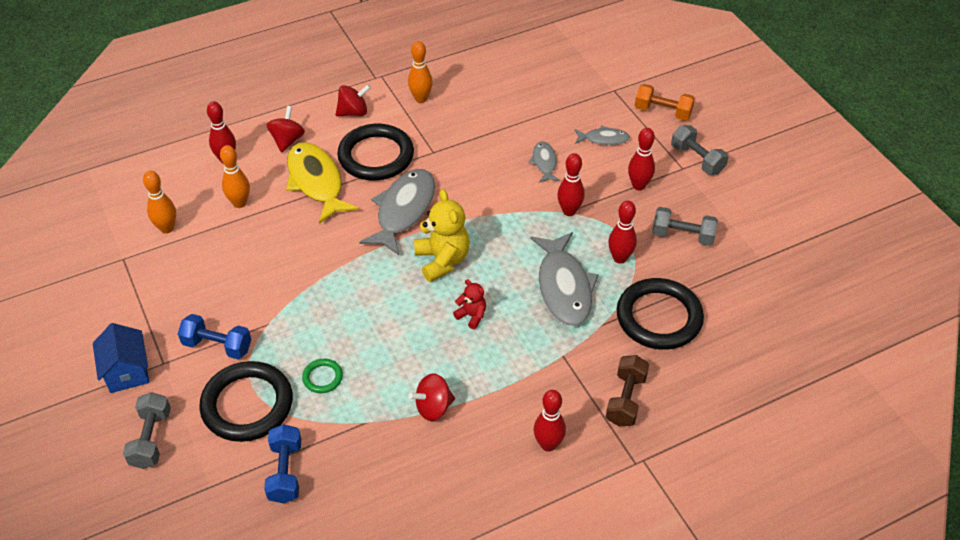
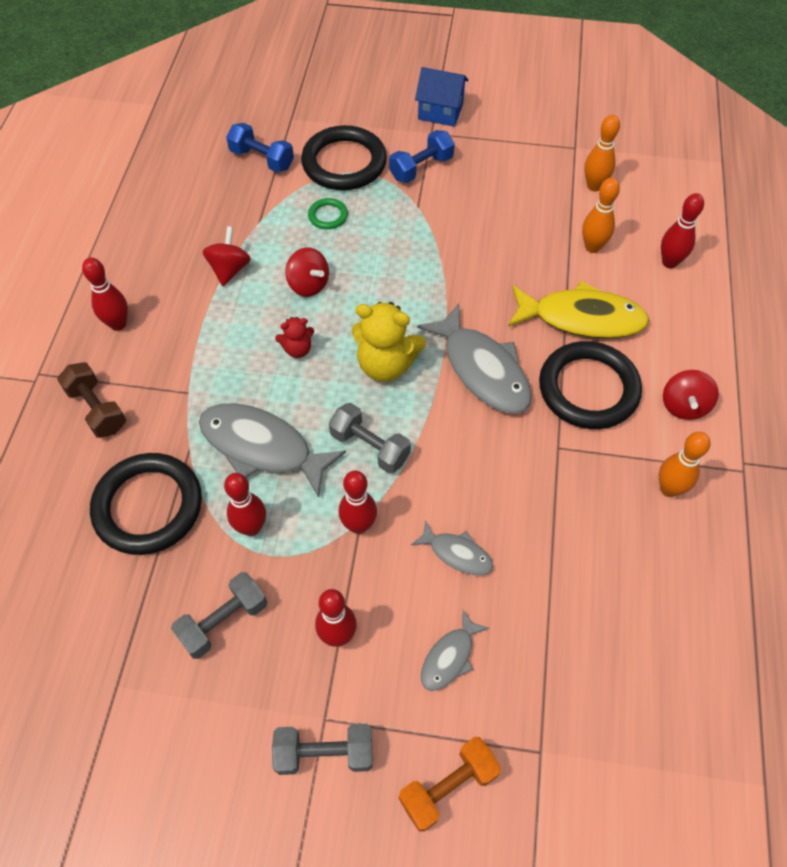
camera: 125 degrees right, 10 degrees up
(151, 439) = (362, 104): grey dumbbell -> grey dumbbell (370, 447)
(287, 140) = (669, 323): red spinning top -> red spinning top (308, 285)

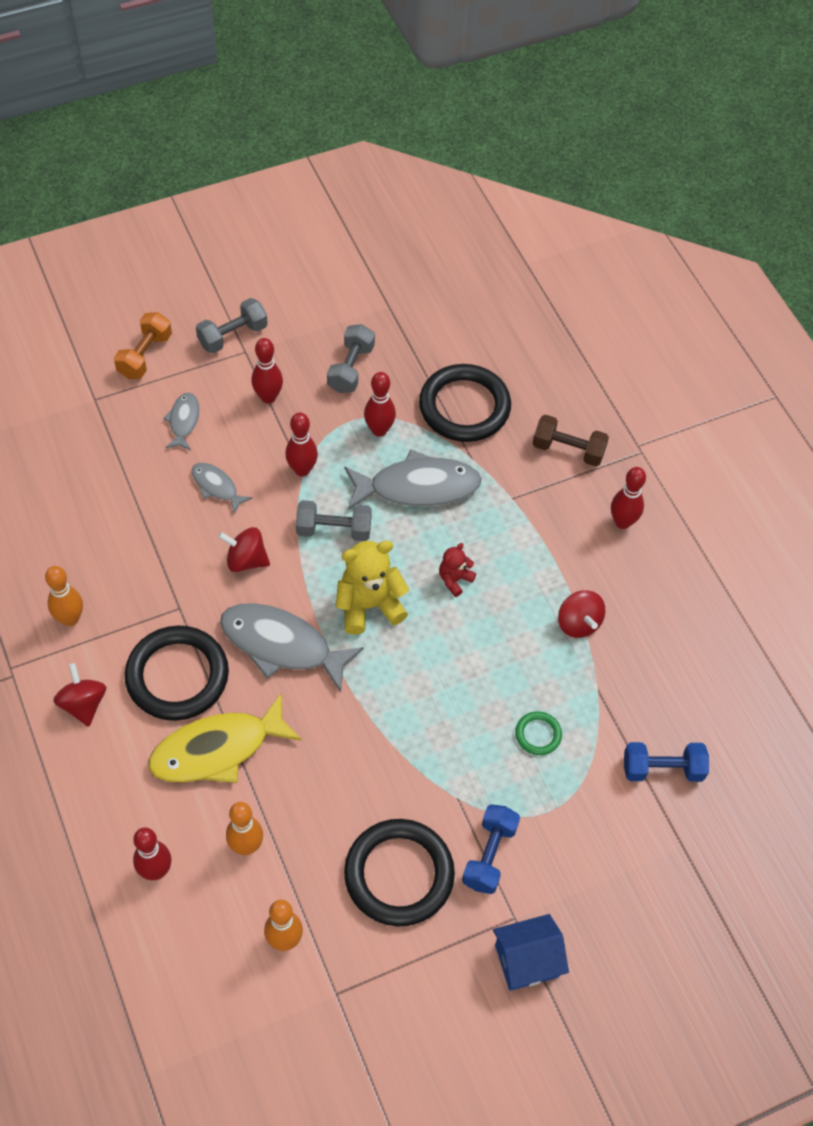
camera: 145 degrees right, 0 degrees up
(308, 285) = (495, 646): red spinning top -> red spinning top (246, 560)
(344, 163) = (575, 814): black ring -> black ring (399, 874)
(457, 553) = (216, 487): grey fish -> grey fish turned 45 degrees clockwise

